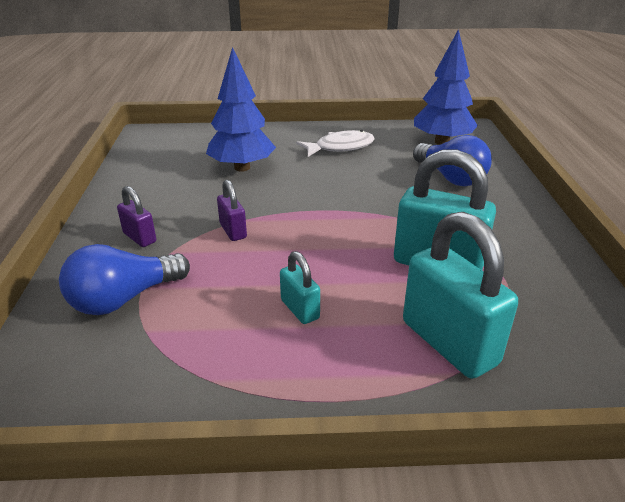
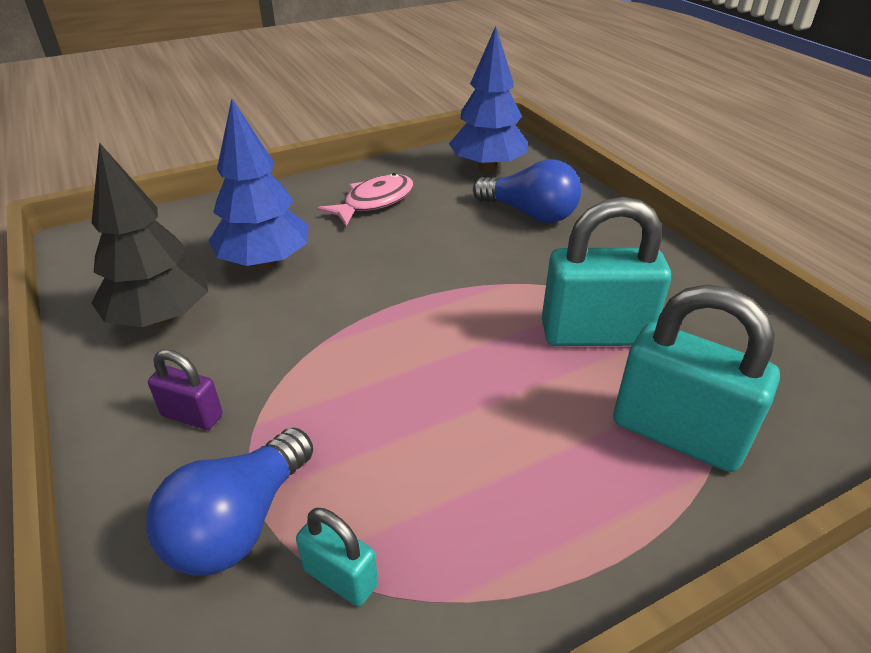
camera: 25 degrees left, 5 degrees up
(160, 183) = (161, 318): none -> black tree
(233, 231) = (321, 363): purple padlock -> none
(300, 309) = (487, 451): turquoise padlock -> turquoise padlock (340, 577)
(340, 147) = (374, 202): white fish -> pink fish

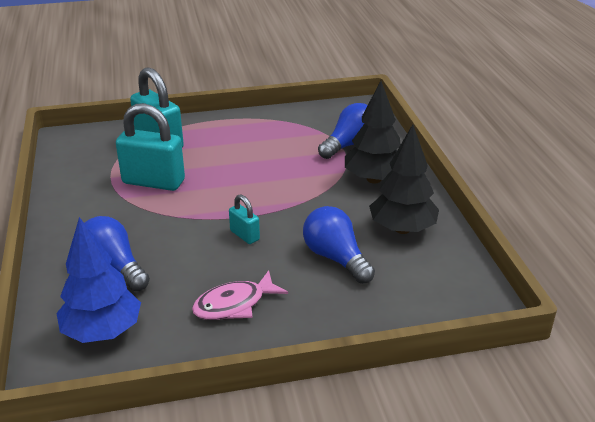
camera: 165 degrees left, 5 degrees down
(192, 415) = (374, 179): purple padlock -> black tree
(265, 262) = (335, 258): blue tree -> blue light bulb
(340, 577) = (314, 128): turquoise padlock -> turquoise padlock (244, 235)

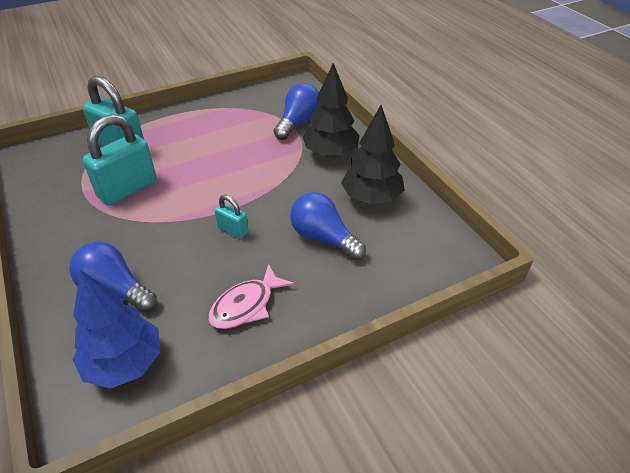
camera: 15 degrees left, 10 degrees up
(153, 182) = (127, 189): turquoise padlock -> turquoise padlock turned 45 degrees counterclockwise

